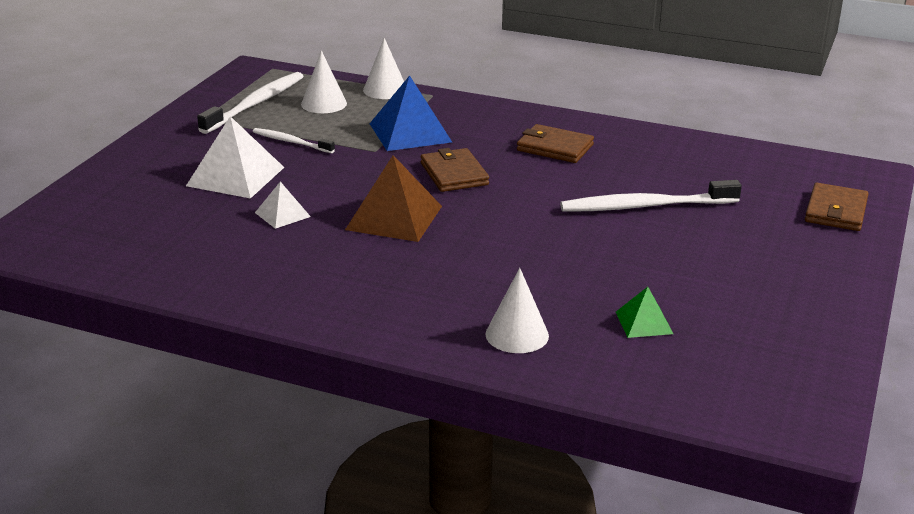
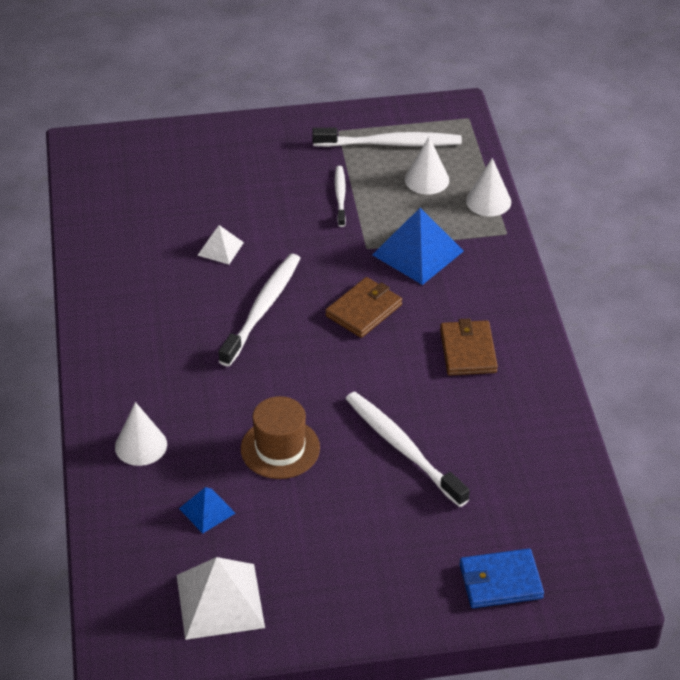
camera: 60 degrees right, 15 degrees up
(235, 176) = (259, 196): white pyramid -> white pyramid (220, 601)
(394, 217) = (262, 308): brown pyramid -> white toothbrush
(593, 261) = (280, 448): none -> brown hat
(644, 322) = (207, 510): green pyramid -> blue pyramid
(835, 211) = (500, 581): brown wallet -> blue wallet

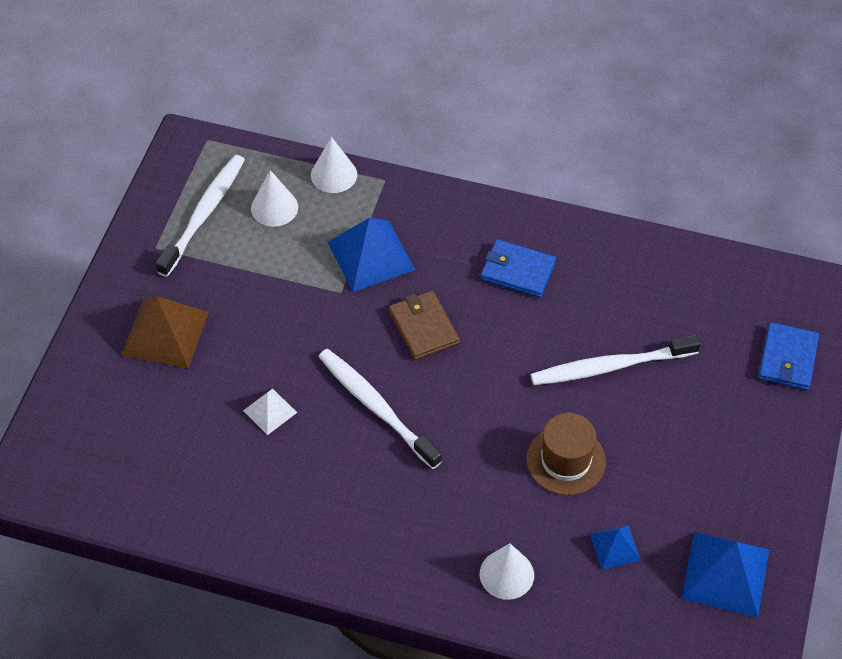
camera: 65 degrees left, 10 degrees up
(220, 601) = (725, 573): white pyramid -> blue pyramid
(259, 165) = (165, 333): none -> brown pyramid
(340, 196) = (254, 284): white toothbrush -> none
(468, 351) = (517, 271): brown wallet -> blue wallet

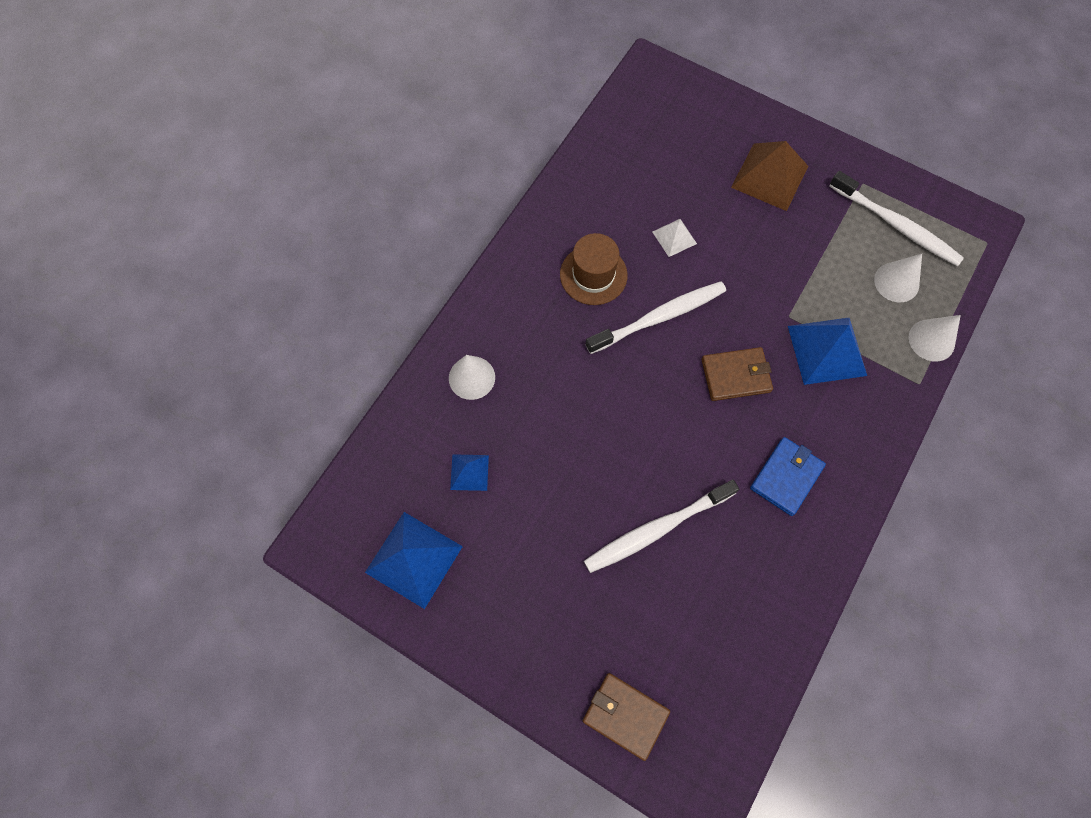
camera: 105 degrees right, 15 degrees up
(566, 460) = (565, 457): brown hat -> brown hat (593, 275)
(609, 367) = (656, 529): white toothbrush -> white toothbrush turned 120 degrees counterclockwise
(787, 359) = (625, 715): blue wallet -> brown wallet

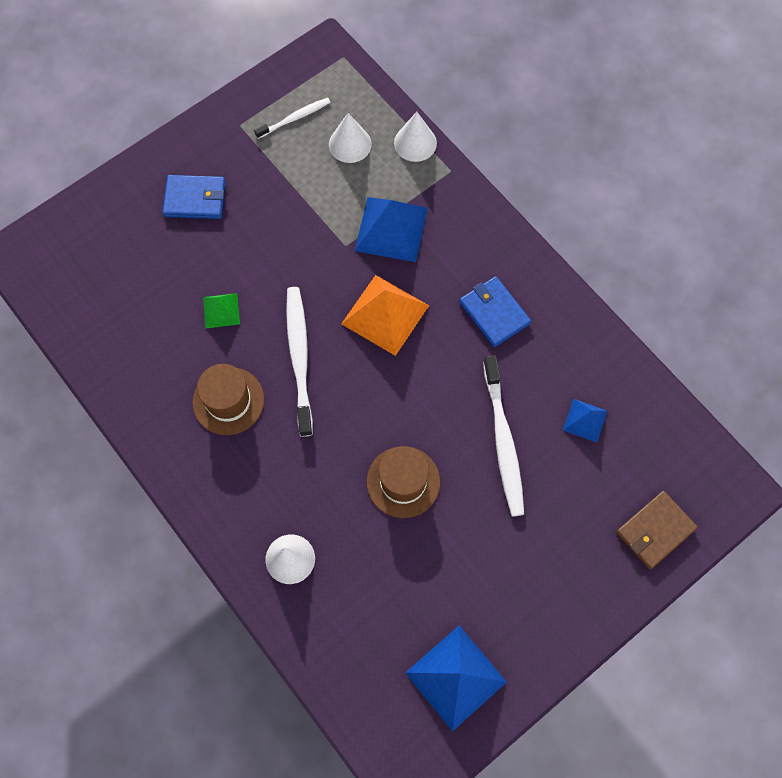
camera: 70 degrees left, 0 degrees up
(469, 472) = (388, 594): blue pyramid -> blue pyramid (585, 420)
(579, 449) = (403, 482): none -> brown hat
(674, 237) = (221, 310): white pyramid -> green pyramid
(736, 375) = (385, 314): brown wallet -> orange pyramid
(770, 176) = (195, 199): brown pyramid -> blue wallet
(896, 225) = (295, 118): white toothbrush -> white toothbrush, size x0.57

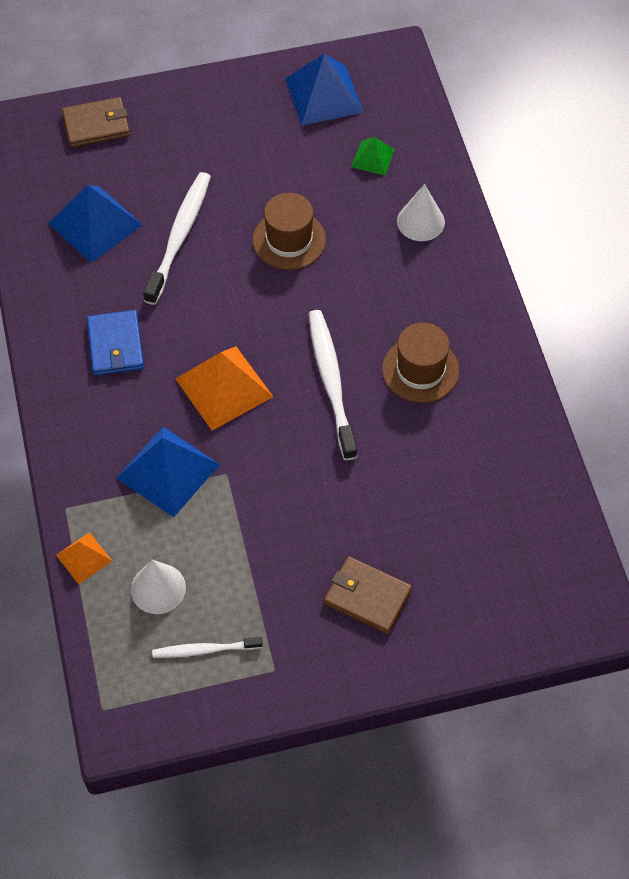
camera: 155 degrees left, 10 degrees down
(195, 199) = (367, 596): blue wallet -> brown wallet
(221, 310) = (390, 460): green pyramid -> green pyramid (372, 158)
(299, 357) = (331, 381): white toothbrush -> white toothbrush turned 150 degrees clockwise
(415, 143) = (84, 557): white cone -> orange pyramid
(585, 420) = (95, 224): blue pyramid -> blue pyramid, size x1.86

